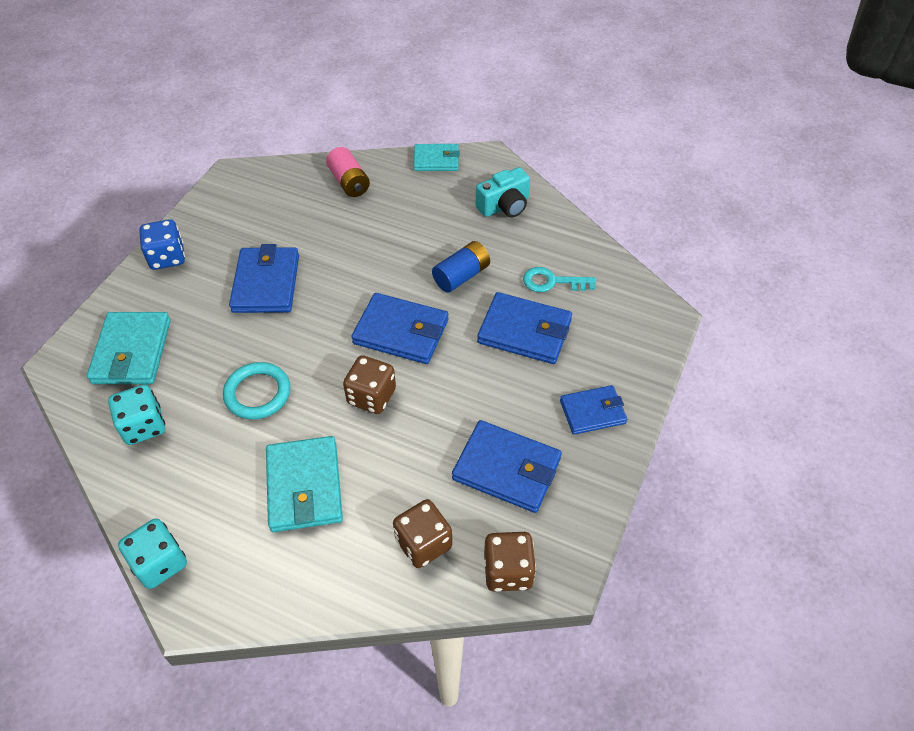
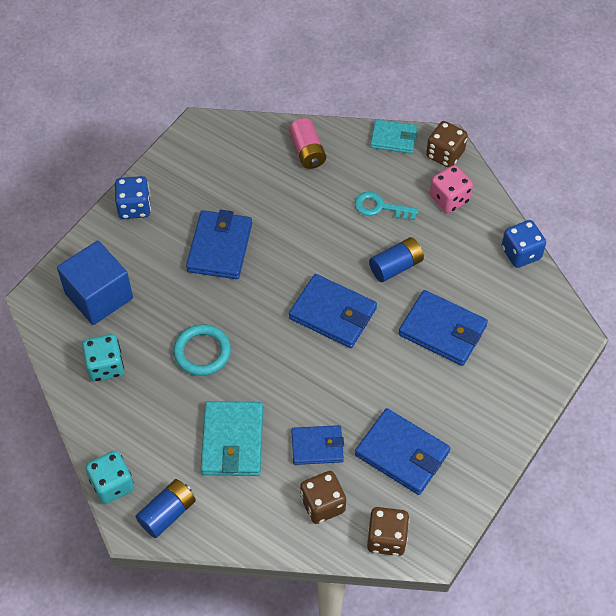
camera: 10 degrees right, 5 degrees up
(132, 351) = (99, 296): turquoise wallet -> blue cube
(233, 587) = (167, 513): none -> blue battery
(371, 396) = (298, 370): brown dice -> brown dice (445, 154)
(504, 206) = (449, 199): turquoise camera -> pink dice
(552, 282) = (478, 285): turquoise key -> turquoise key (380, 207)
(590, 246) = (521, 253): none -> blue dice
(592, 412) = (486, 415): blue wallet -> blue wallet (317, 446)

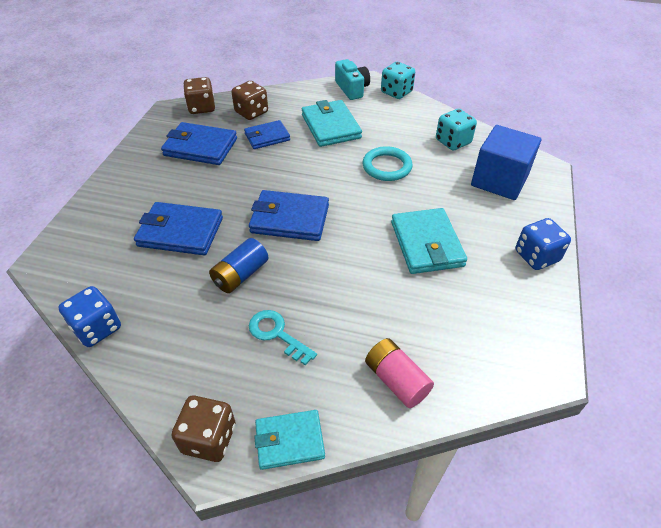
camera: 160 degrees right, 10 degrees down
(167, 513) = (352, 89): blue battery -> turquoise camera
(220, 247) = (426, 244): blue wallet -> turquoise wallet
(380, 207) = (277, 334): turquoise key -> turquoise key turned 135 degrees counterclockwise
(449, 199) = (193, 371): pink dice -> none

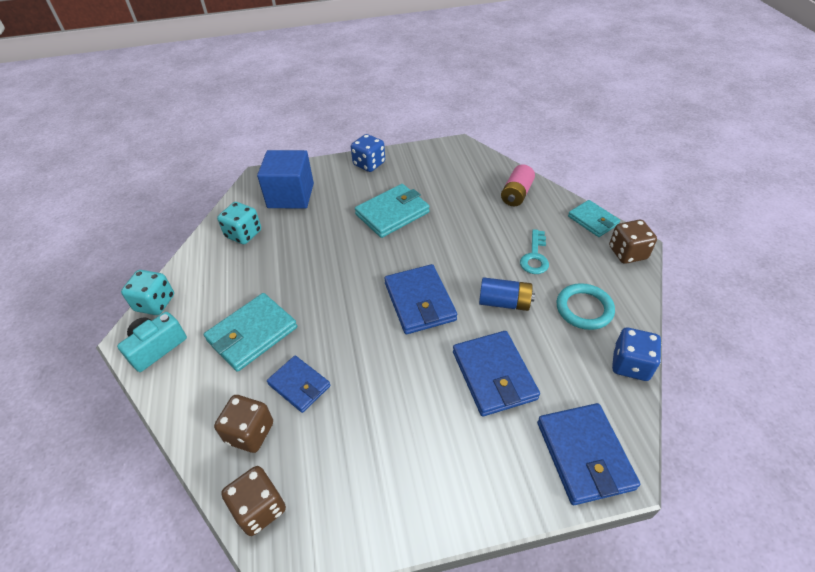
camera: 115 degrees left, 0 degrees up
(200, 147) = (353, 447): blue wallet -> blue wallet (584, 455)
(387, 166) = (306, 265): turquoise ring -> turquoise ring (584, 309)

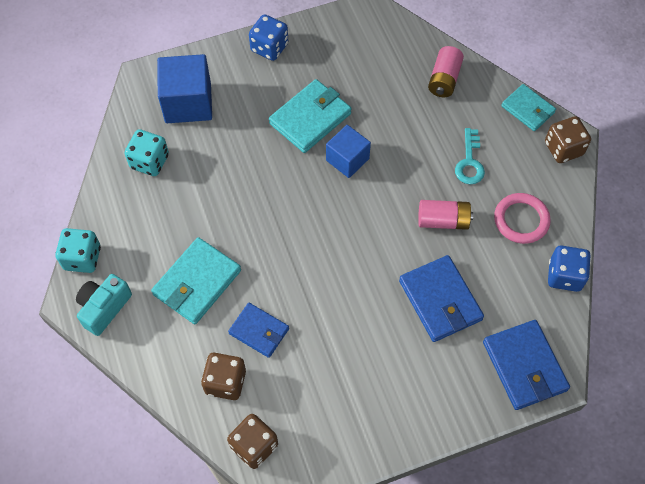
camera: 10 degrees left, 15 degrees up
(419, 246) = (347, 159): none -> blue cube
(419, 302) = (358, 228): blue wallet -> none
(504, 302) = (443, 221): blue battery -> pink battery
(584, 309) = (521, 220): turquoise ring -> pink ring

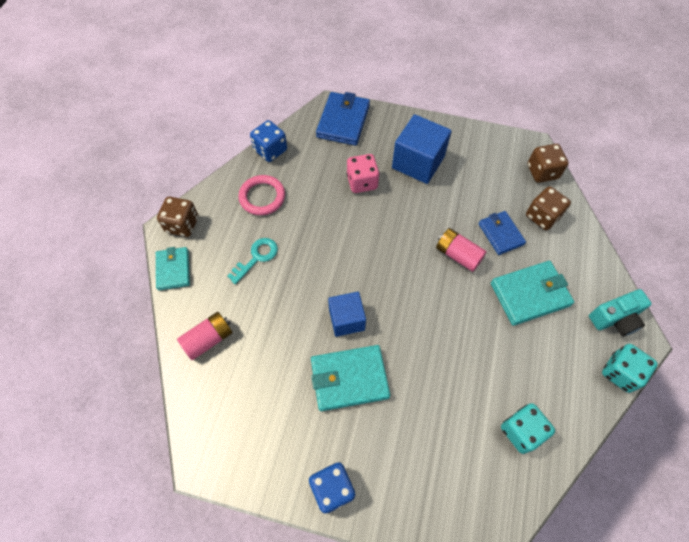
camera: 145 degrees left, 0 degrees up
(188, 103) = (452, 475): blue cube -> blue cube (418, 162)
(440, 300) = (362, 182): blue wallet -> pink dice
(443, 221) = (315, 228): pink battery -> pink battery (458, 255)

